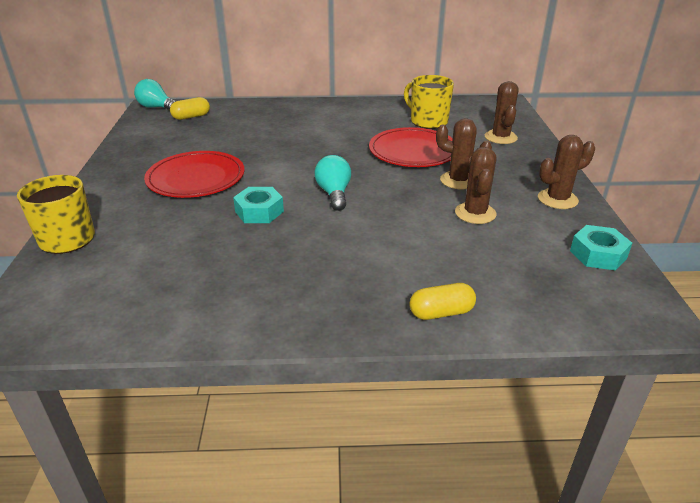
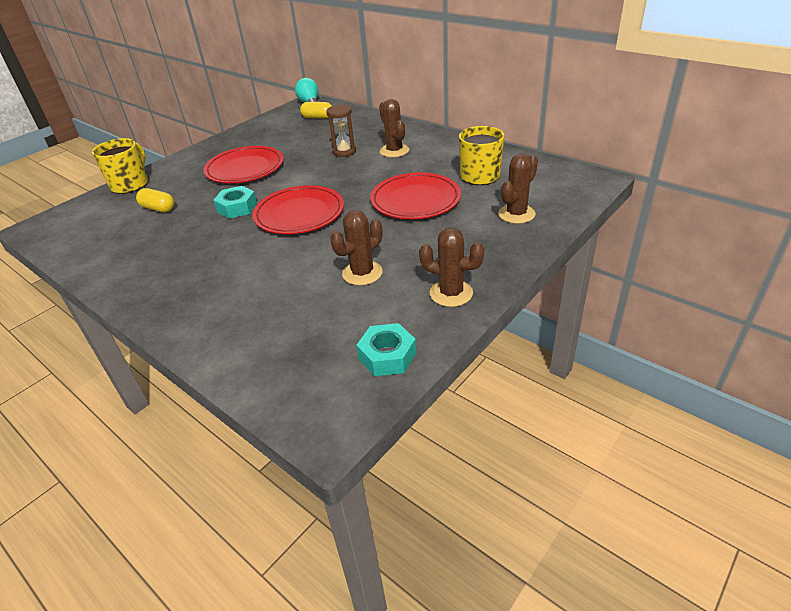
camera: 45 degrees right, 5 degrees up
(278, 136) = (344, 152): none -> brown hourglass
(334, 194) = (299, 213): turquoise light bulb -> red plate
(441, 313) = (207, 332): yellow capsule -> yellow capsule (158, 208)
(458, 180) = (402, 240): brown cactus -> brown cactus (394, 151)

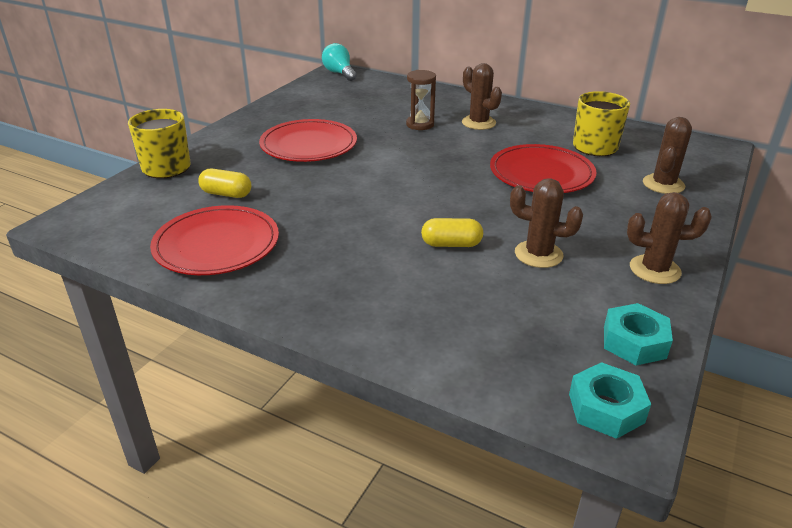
camera: 15 degrees left, 5 degrees down
(237, 207) = (331, 189): turquoise nut -> turquoise nut (606, 408)
(299, 213) = (414, 193): red plate -> red plate (216, 244)
(317, 117) = (360, 88): yellow capsule -> yellow capsule (451, 244)
(362, 273) = (538, 254): brown cactus -> brown cactus turned 75 degrees clockwise

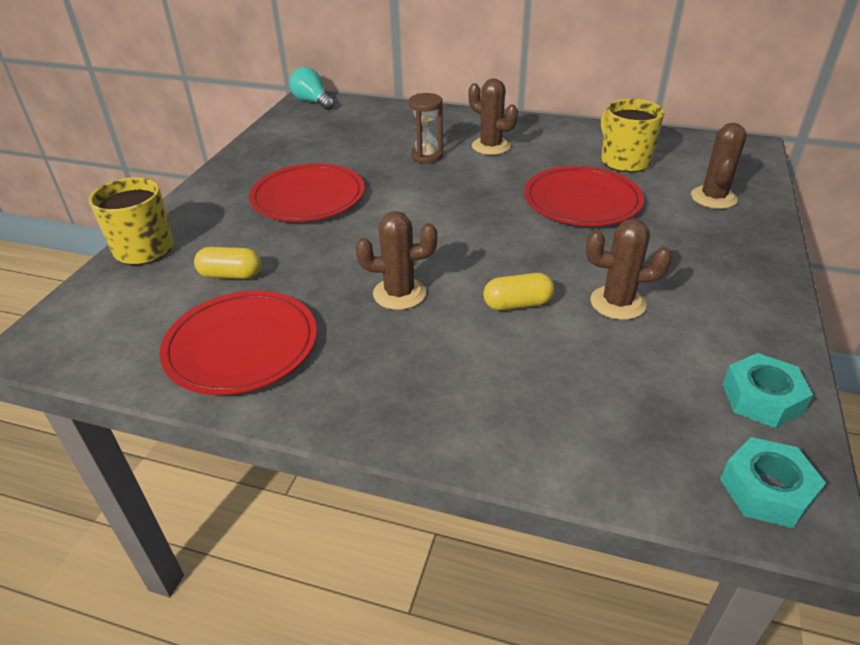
camera: 10 degrees left, 5 degrees up
(654, 270) = (746, 303): brown cactus -> brown cactus (399, 294)

